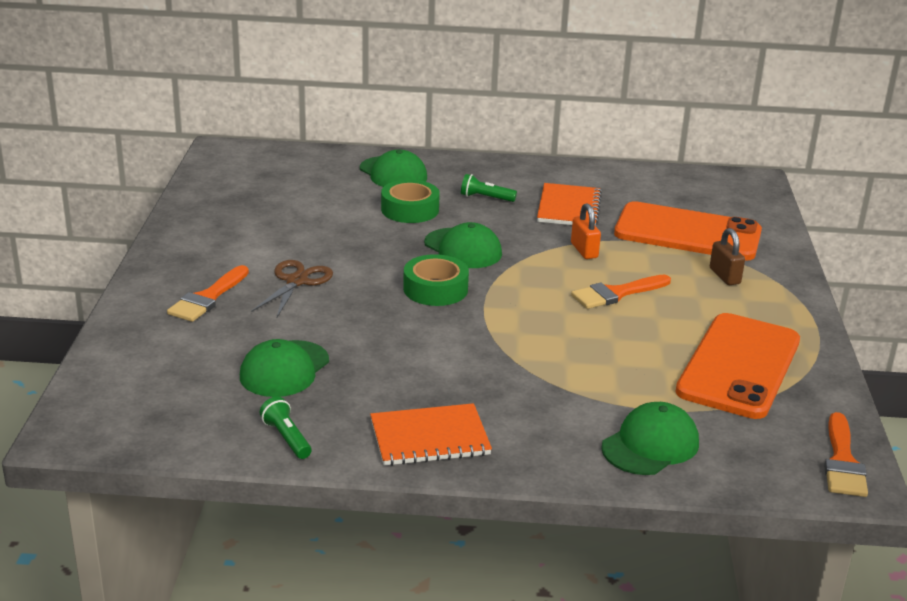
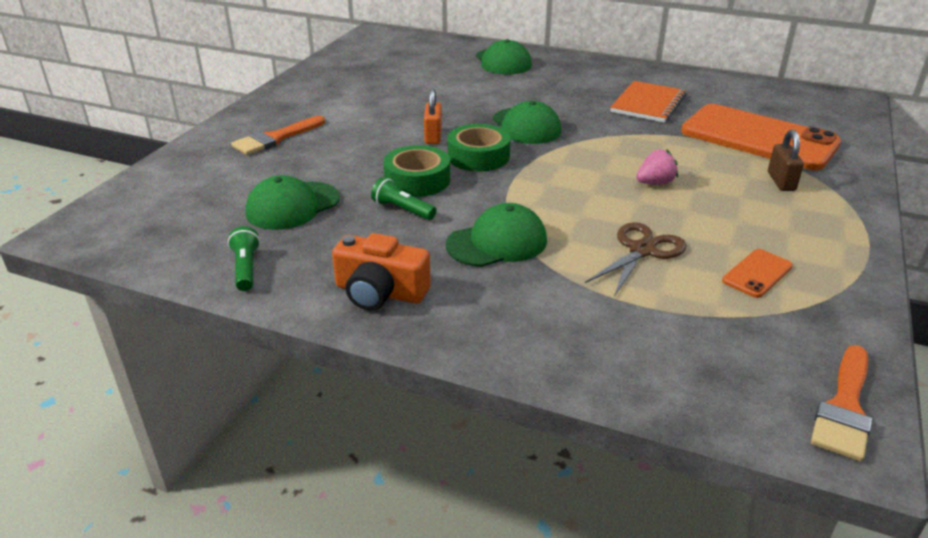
camera: 20 degrees right, 5 degrees up
(296, 281) = (359, 135): brown scissors -> brown scissors (642, 250)
(410, 209) = (499, 90): green tape -> green tape (417, 180)
(429, 438) = (380, 292): orange notebook -> orange camera
(485, 198) = (573, 88): green flashlight -> green flashlight (402, 210)
(584, 250) = (643, 141): orange padlock -> orange padlock (433, 136)
(616, 293) = (655, 183): orange brush -> pink strawberry
(650, 445) = (611, 343): green cap -> green cap (497, 242)
(739, 366) = (757, 273): orange phone -> orange phone, size x0.41

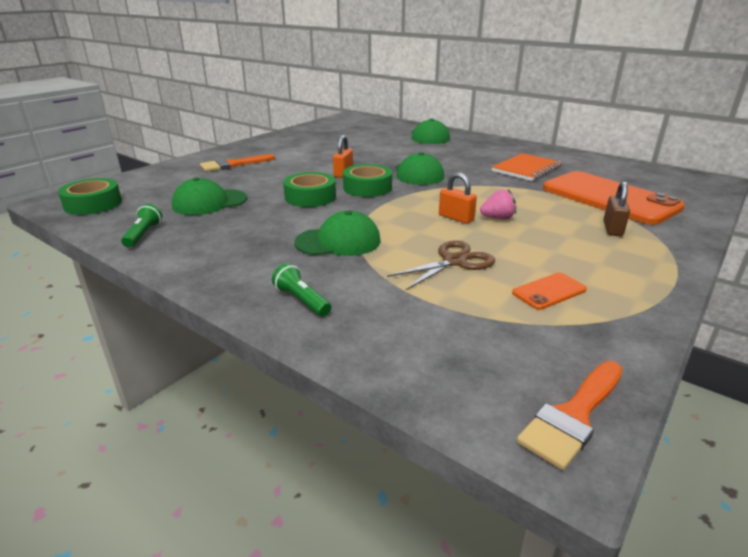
camera: 15 degrees right, 5 degrees down
(132, 230) = (93, 204): none -> green tape
(380, 292) = (223, 261): orange camera -> none
(402, 210) = (284, 213): green flashlight -> green flashlight (302, 300)
(609, 189) = (456, 218): none -> orange padlock

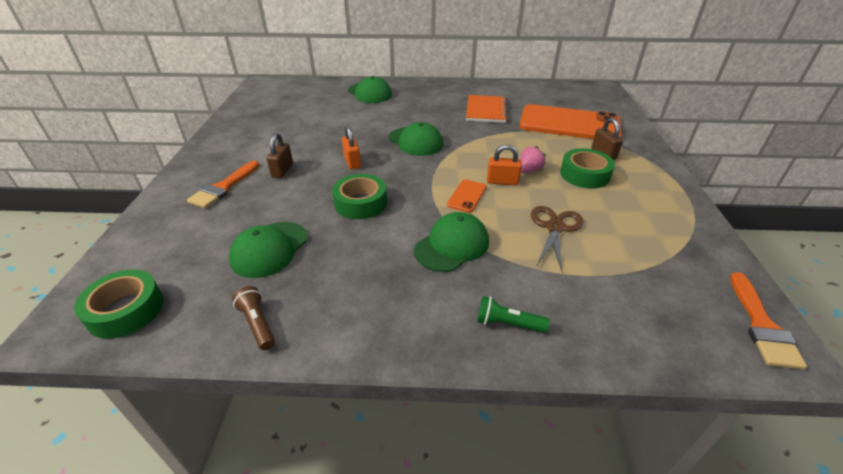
camera: 35 degrees left, 10 degrees up
(143, 235) = (257, 324): green flashlight -> brown flashlight
(285, 165) = (282, 170): none -> brown padlock
(367, 188) = (395, 173): green tape -> green tape (584, 174)
(549, 291) = (637, 229): orange phone -> orange phone (467, 196)

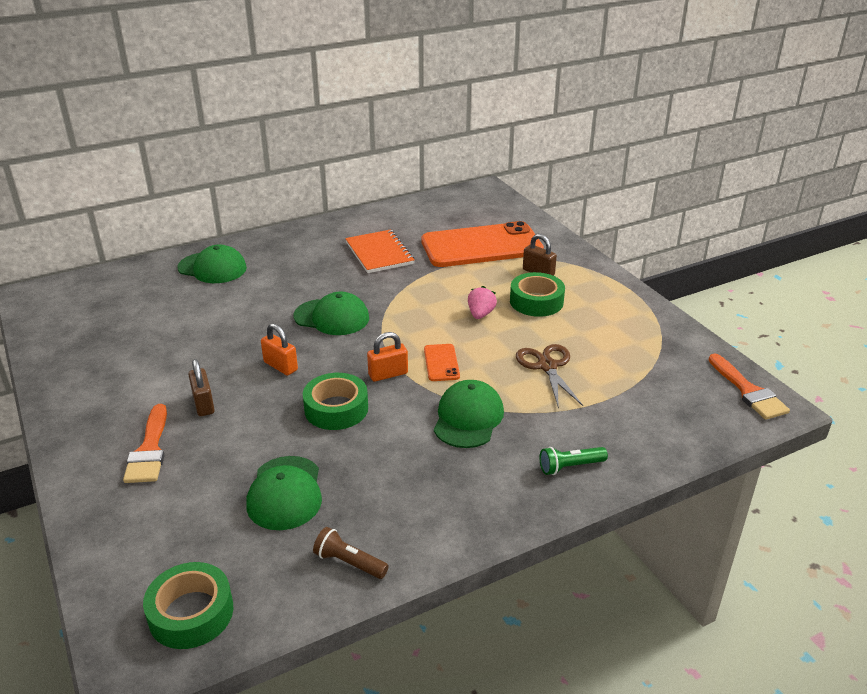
camera: 30 degrees left, 5 degrees down
(502, 181) = (464, 335): orange padlock -> orange padlock (388, 374)

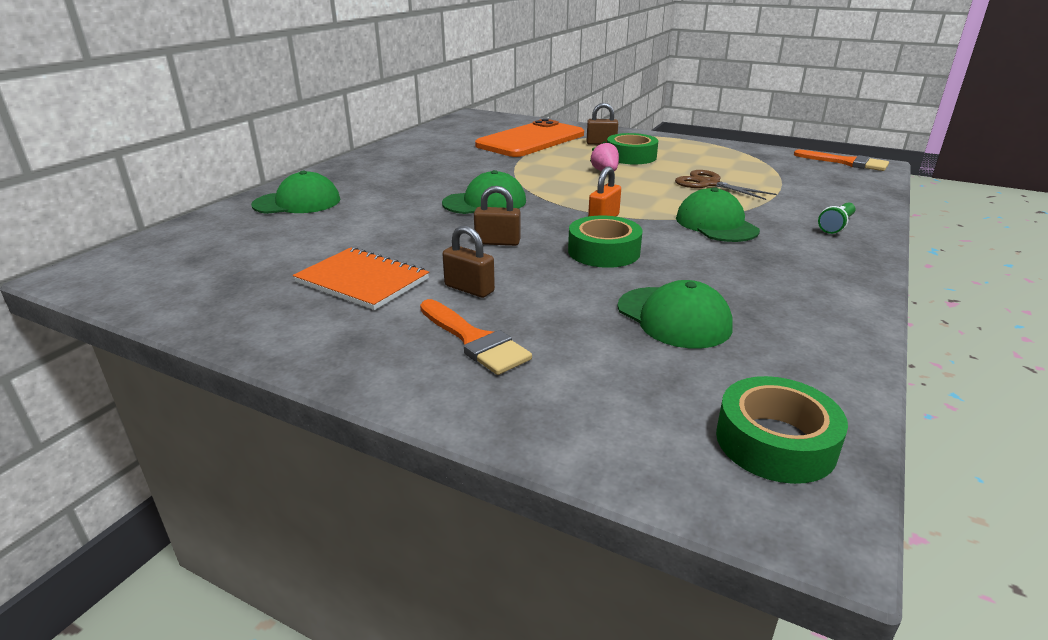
camera: 35 degrees left, 5 degrees down
(280, 366) = (497, 242): orange padlock -> brown padlock
(349, 562) = (821, 338): brown flashlight -> none
(379, 253) = (453, 160): orange notebook -> orange notebook (362, 281)
(441, 363) = (631, 202): orange phone -> none

